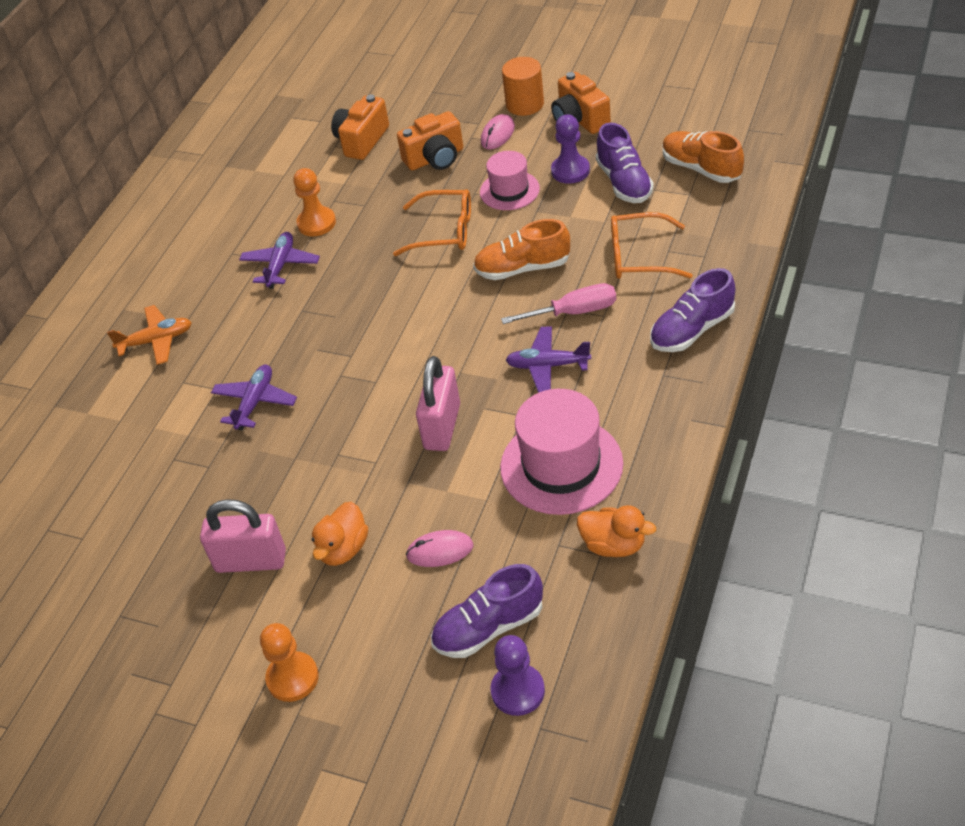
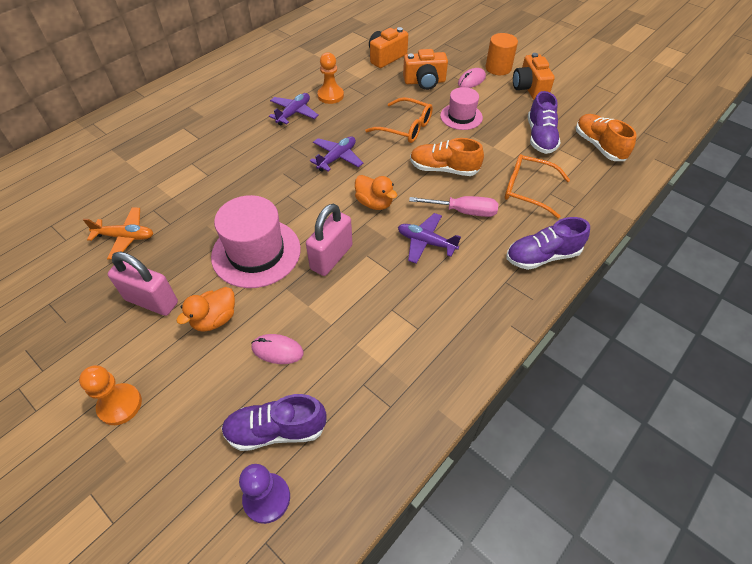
camera: 15 degrees right, 5 degrees up
(156, 341) = (194, 132): orange plane -> orange plane (125, 237)
(255, 402) = (225, 192): purple plane -> purple plane (337, 158)
(561, 465) = (397, 321): pink hat -> pink hat (256, 252)
(570, 171) = (507, 118): purple pawn -> none
(614, 545) = (404, 403): orange duck -> orange duck (374, 203)

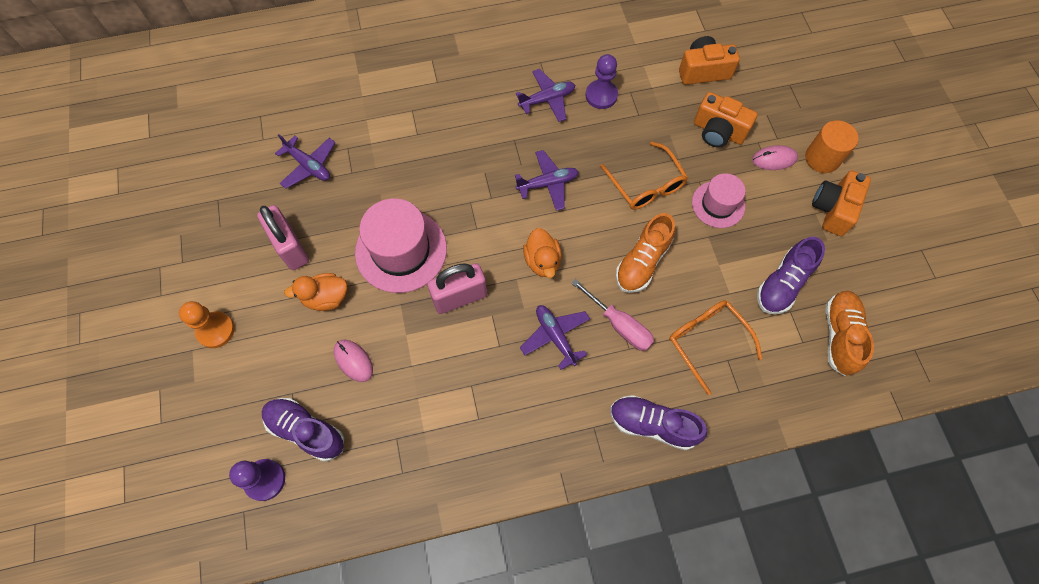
camera: 35 degrees right, 15 degrees up
(125, 237) = (309, 166): orange plane -> purple plane
(330, 95) = (601, 95): orange pawn -> purple pawn
(444, 169) = (642, 262): orange shoe -> orange shoe turned 105 degrees counterclockwise

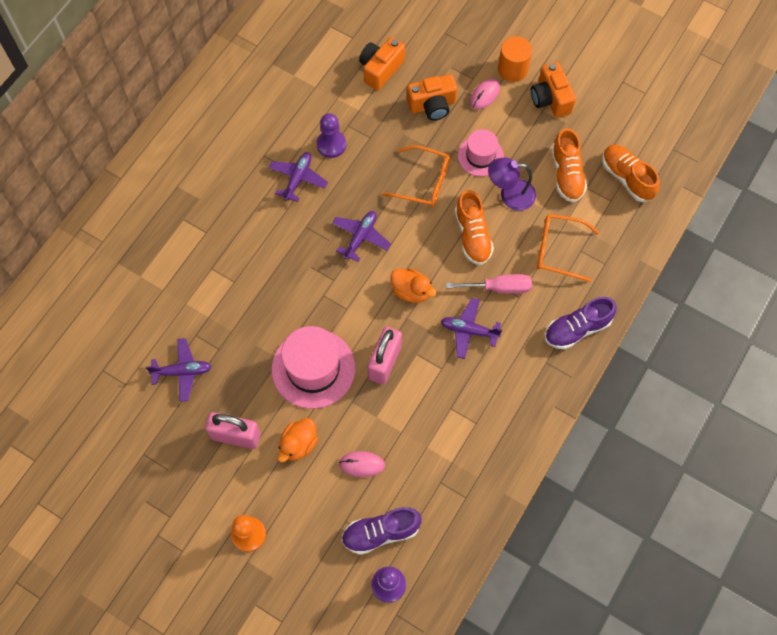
camera: 45 degrees left, 0 degrees up
(711, 257) = (510, 195): none -> purple lamp
(783, 284) = (566, 174): purple shoe -> orange shoe

